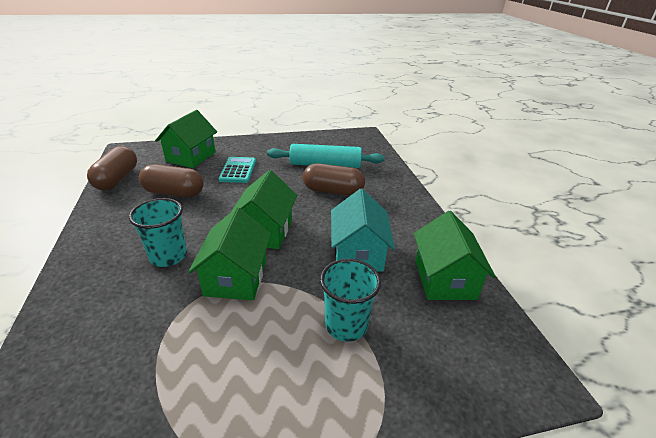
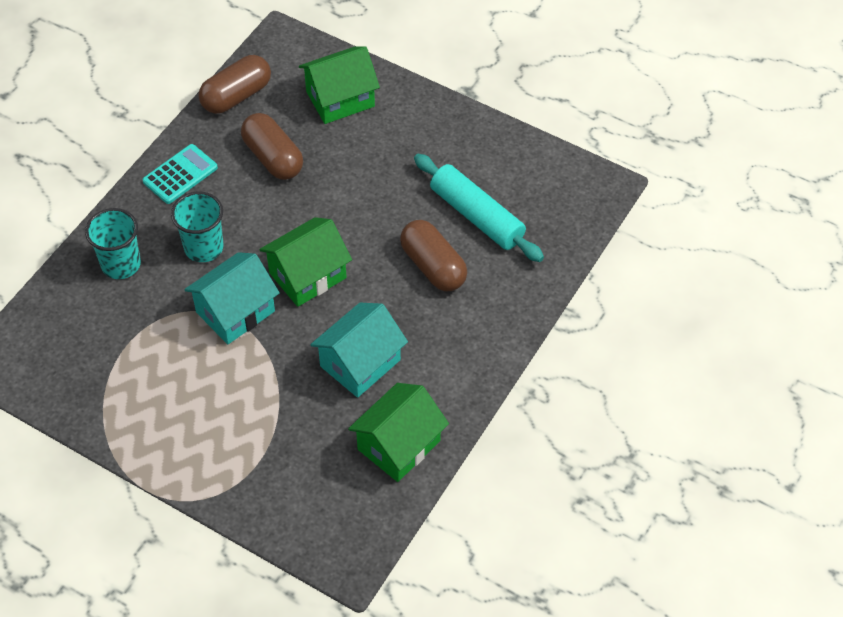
camera: 45 degrees right, 20 degrees up
(236, 277) = (235, 311): green house -> turquoise house
(238, 170) = (368, 160): turquoise calculator -> turquoise calculator (180, 174)
(346, 325) = (270, 418): turquoise cup -> turquoise cup (121, 264)

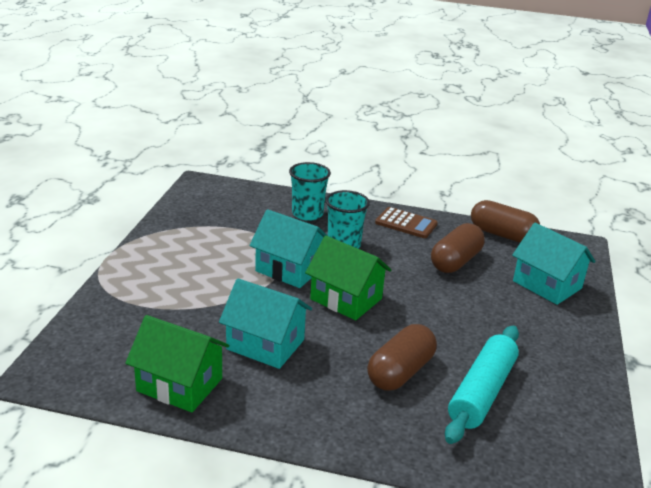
camera: 70 degrees right, 25 degrees down
(180, 174) = (406, 223): turquoise calculator -> brown calculator
(340, 99) = (547, 285): green house -> turquoise house

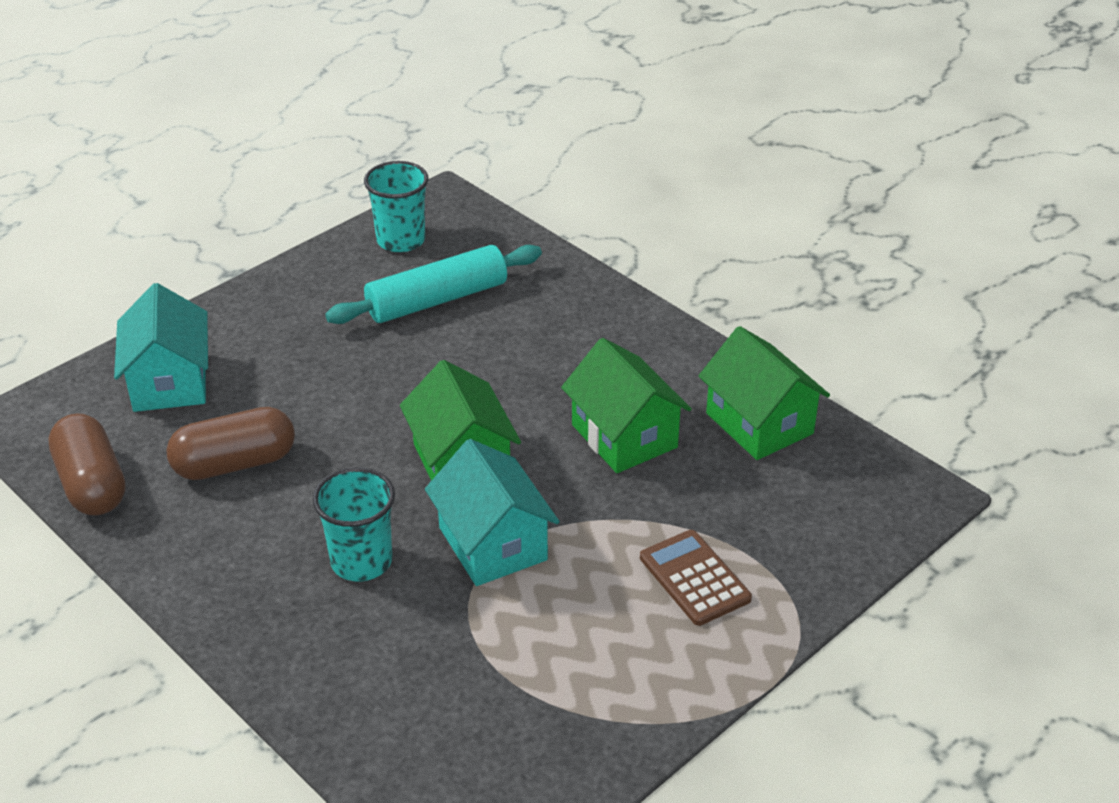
camera: 145 degrees left, 10 degrees up
(265, 344) = (624, 436): turquoise house -> green house
(307, 214) = (346, 663): turquoise cup -> turquoise cup (401, 240)
(400, 372) = (498, 348): brown capsule -> none
(406, 223) = (207, 568): brown calculator -> brown calculator (694, 578)

